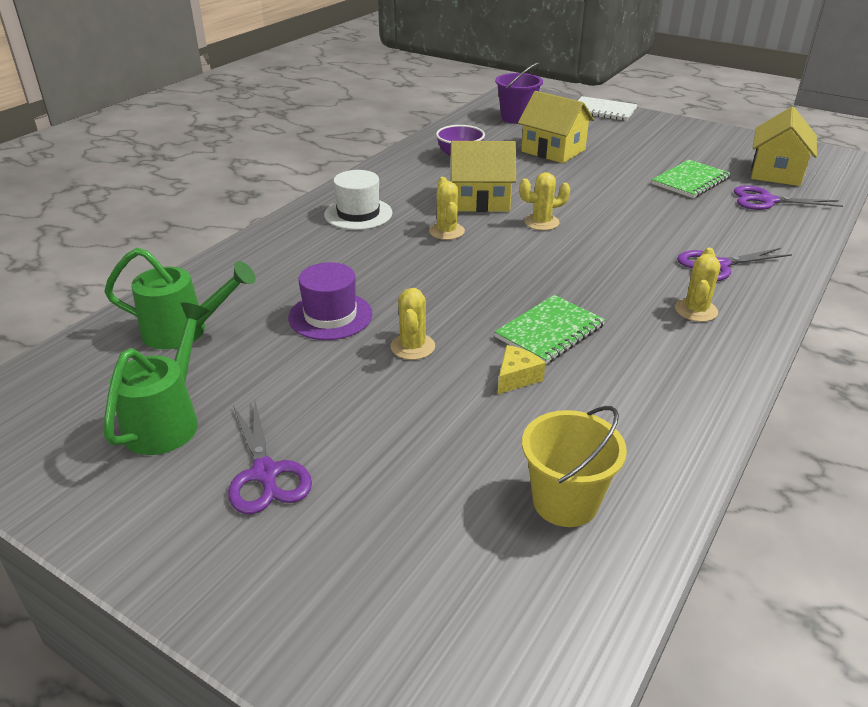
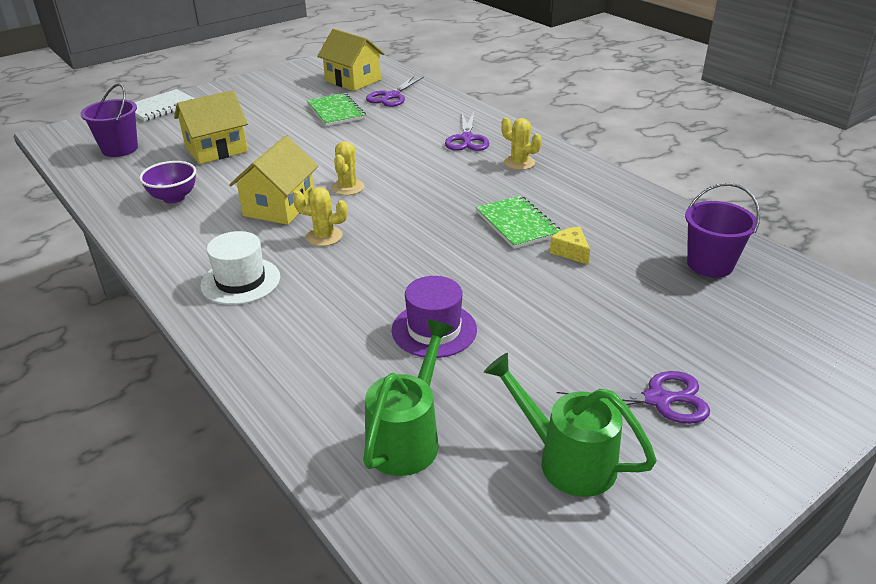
camera: 70 degrees left, 0 degrees up
(412, 347) = (508, 291): yellow cactus -> none
(565, 502) = (710, 264): yellow bucket -> purple bucket

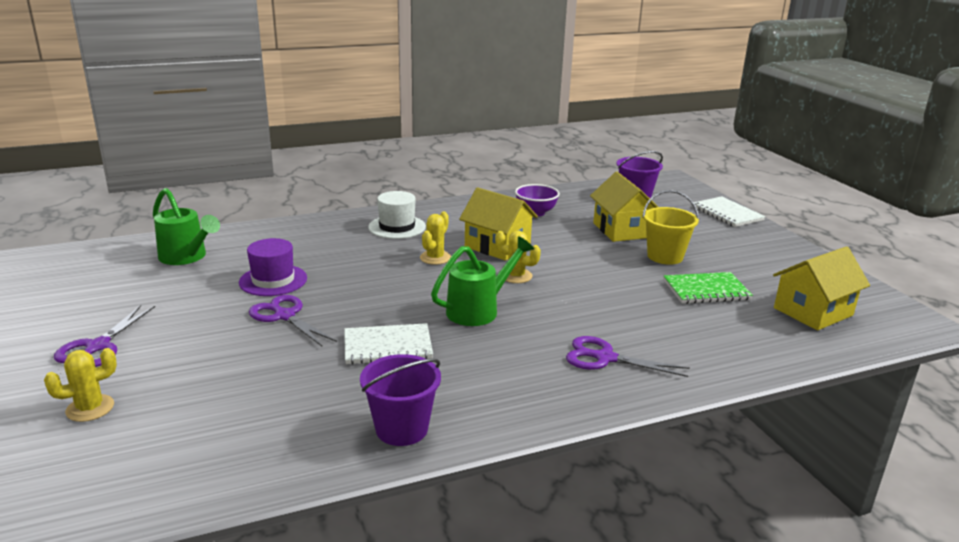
camera: 105 degrees right, 10 degrees down
(275, 128) = (665, 256): none -> yellow bucket
(391, 96) = (754, 329): purple scissors -> purple scissors (284, 316)
(517, 224) = (387, 346): green notebook -> white notebook
(519, 163) = (523, 380): yellow cactus -> yellow cactus (90, 408)
(567, 460) = (102, 299): green watering can -> green watering can (478, 310)
(570, 252) = (314, 363): yellow cheese -> none
(710, 264) = (210, 445): purple bucket -> purple bucket (402, 429)

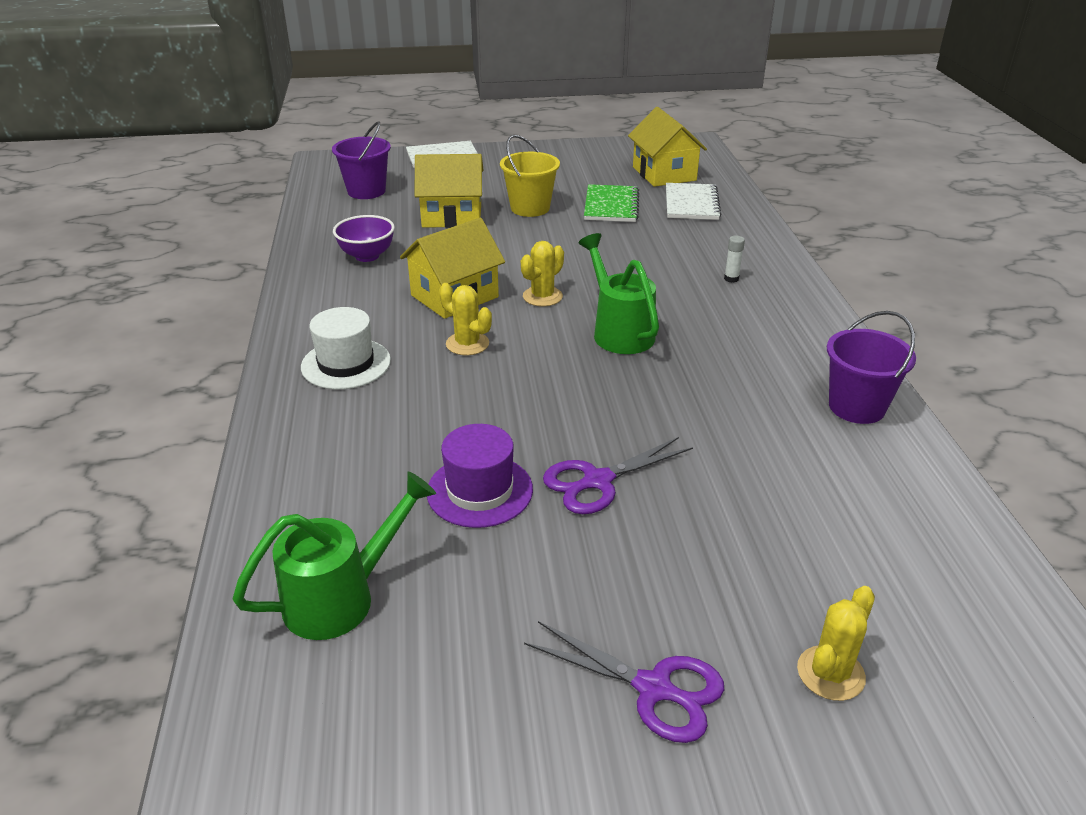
camera: 75 degrees left, 10 degrees up
(90, 408) = (830, 673): yellow cactus -> yellow cactus turned 60 degrees clockwise
(387, 346) = (692, 401): white notebook -> white notebook (691, 204)
(604, 358) = (731, 279): purple scissors -> white glue stick

